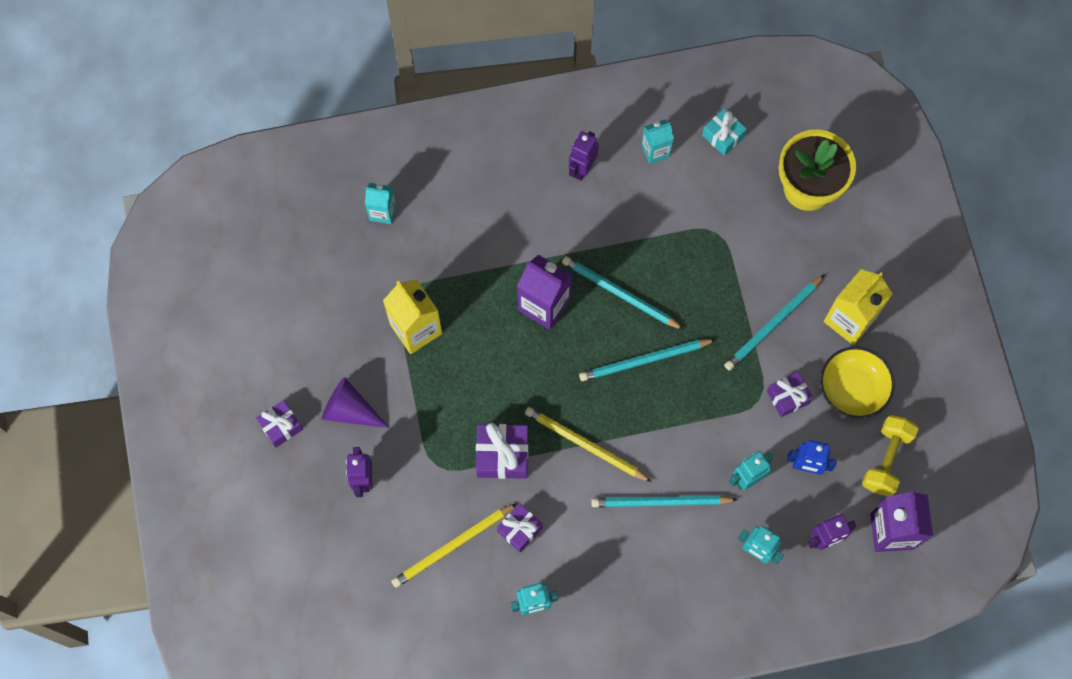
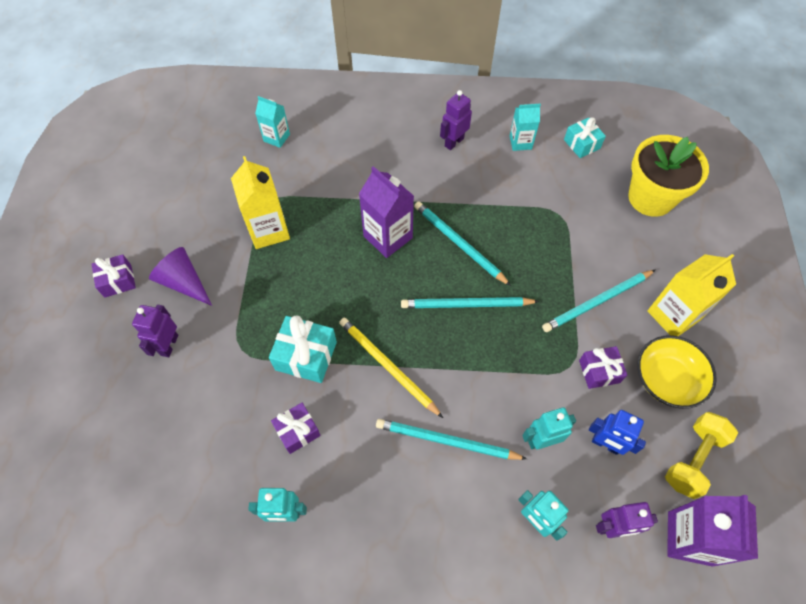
camera: 15 degrees right, 10 degrees down
(452, 546) = (226, 430): yellow pencil -> none
(502, 455) = (306, 356): purple gift -> turquoise gift

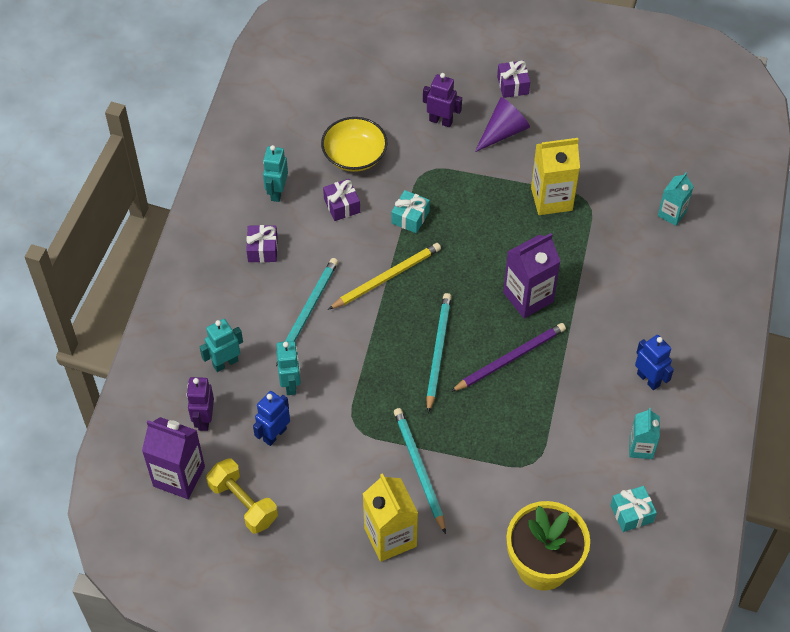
camera: 100 degrees right, 5 degrees down
(306, 356) = (410, 217): turquoise gift -> turquoise gift, size x0.66
(454, 142) = (648, 379): purple robot -> blue robot
(459, 243) = (510, 358): turquoise pencil -> purple pencil
(599, 371) = (344, 449): purple gift -> purple gift (262, 249)
(667, 379) = (323, 507): yellow bowl -> yellow bowl (354, 155)

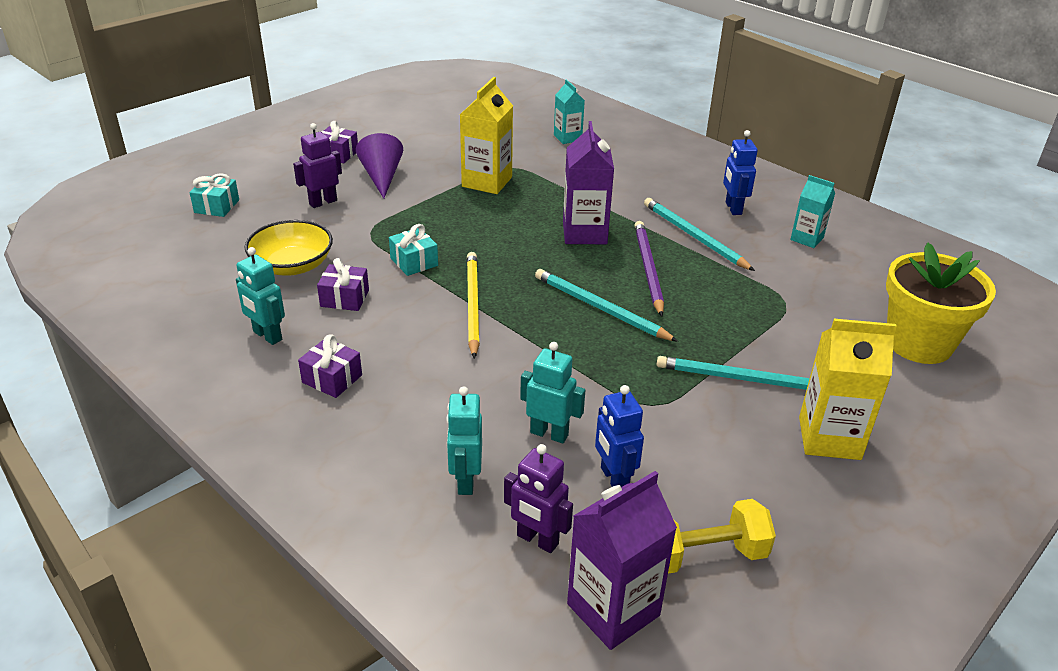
camera: 60 degrees left, 20 degrees down
(307, 311) = (457, 378): turquoise pencil -> turquoise pencil (694, 236)
(631, 513) = (880, 270): turquoise gift -> turquoise gift (217, 206)
(648, 379) = (733, 208): blue robot -> blue robot turned 90 degrees counterclockwise

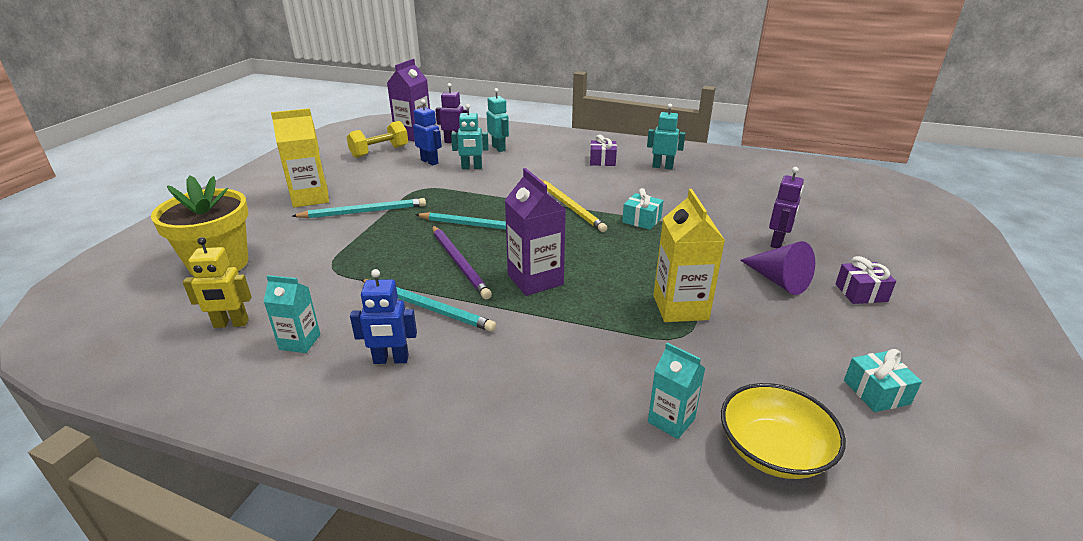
camera: 155 degrees right, 5 degrees down
(217, 206) = (838, 217): turquoise gift -> turquoise gift (876, 392)
(292, 265) = (713, 198): yellow bowl -> yellow bowl (773, 450)
(344, 298) = (651, 190): purple gift -> none
(733, 208) = (391, 360): blue robot -> blue robot turned 120 degrees clockwise
(874, 269) = (231, 324): none -> yellow robot

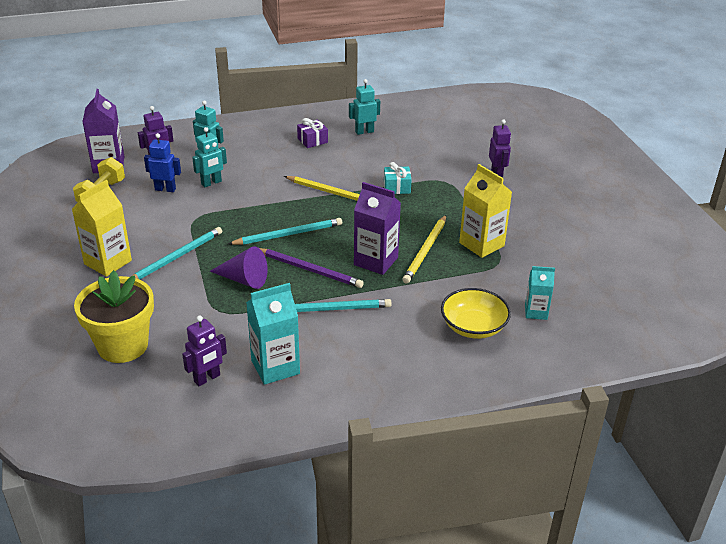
camera: 35 degrees left, 5 degrees up
(231, 324) = (207, 378): yellow robot -> purple robot
(300, 342) = (275, 367): turquoise carton -> turquoise carton, size x1.65
(391, 360) = (350, 350): blue robot -> none
(602, 290) = (425, 251): none -> yellow pencil
(773, 450) = (592, 304): yellow bowl -> yellow bowl (473, 327)
(778, 280) = (519, 203): purple cone -> purple cone (244, 279)
(861, 293) = (568, 194): purple gift -> none
(876, 392) = (615, 253): turquoise gift -> none

